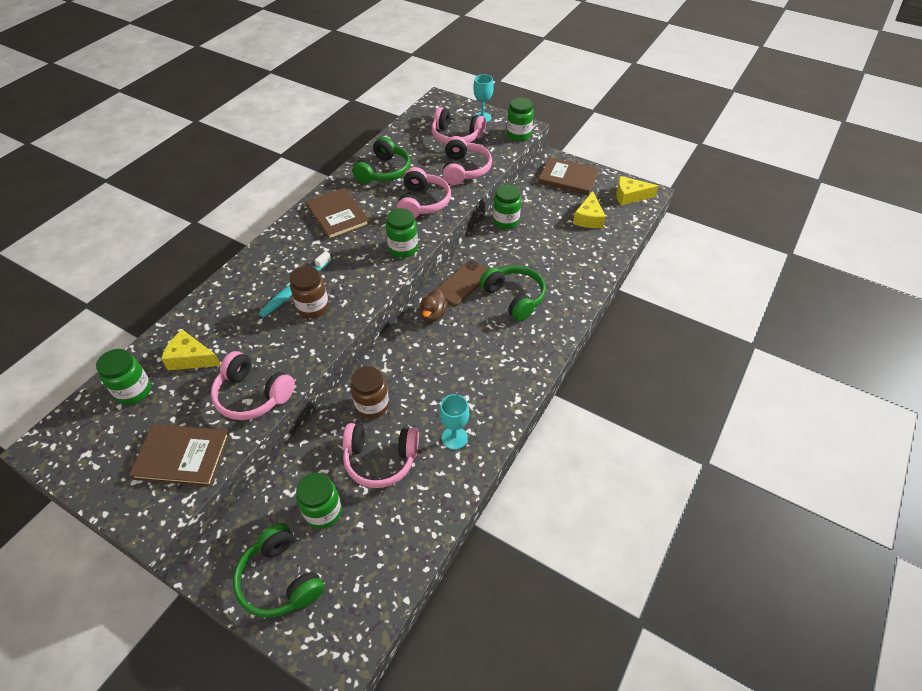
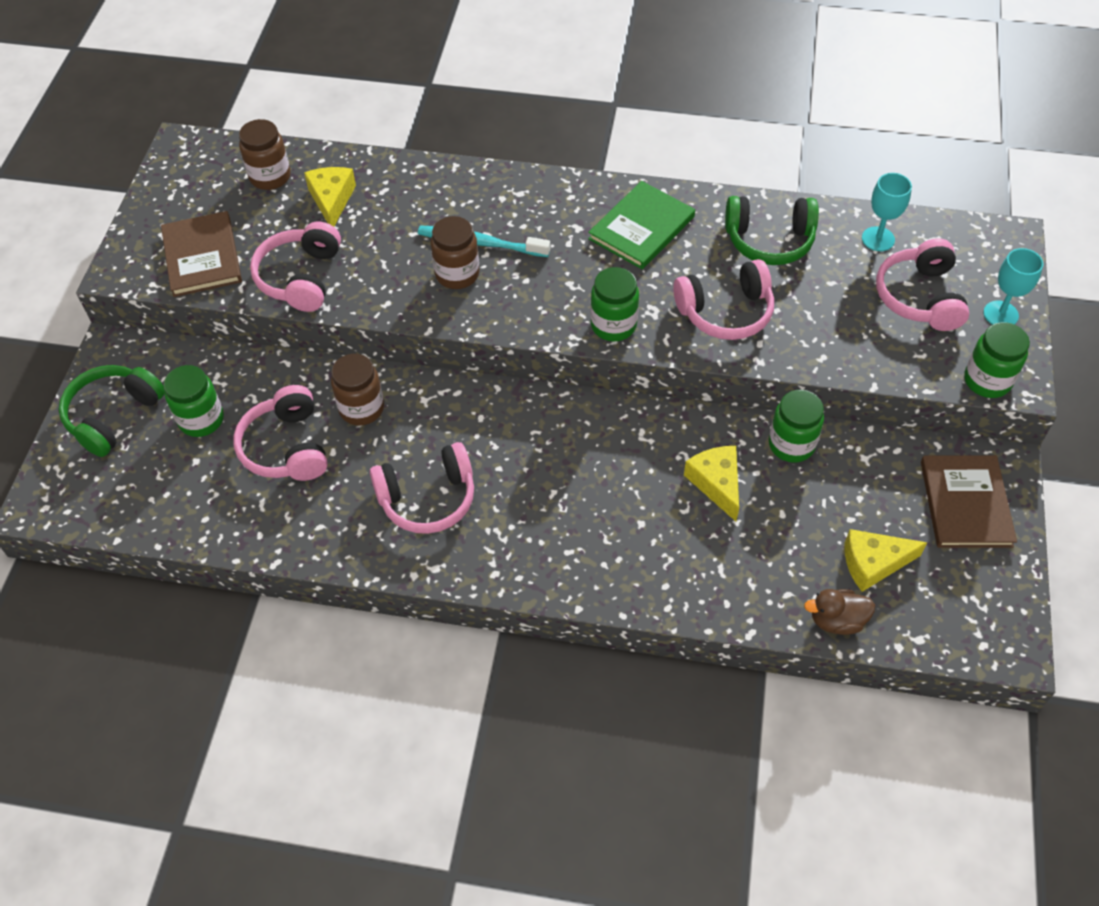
camera: 70 degrees right, 5 degrees up
(134, 391) = (270, 177): green jar -> brown jar
(338, 215) = (641, 228): brown book -> green book
(433, 314) = (543, 418): brown duck -> brown duck (836, 620)
(454, 438) = (344, 514): turquoise goblet -> turquoise goblet (878, 239)
(463, 283) = (623, 433): brown phone -> none
(464, 169) = (839, 336): pink headphones -> pink headphones (428, 499)
(514, 297) = (625, 507): green headphones -> none
(630, 196) = (978, 617): yellow cheese -> yellow cheese (716, 483)

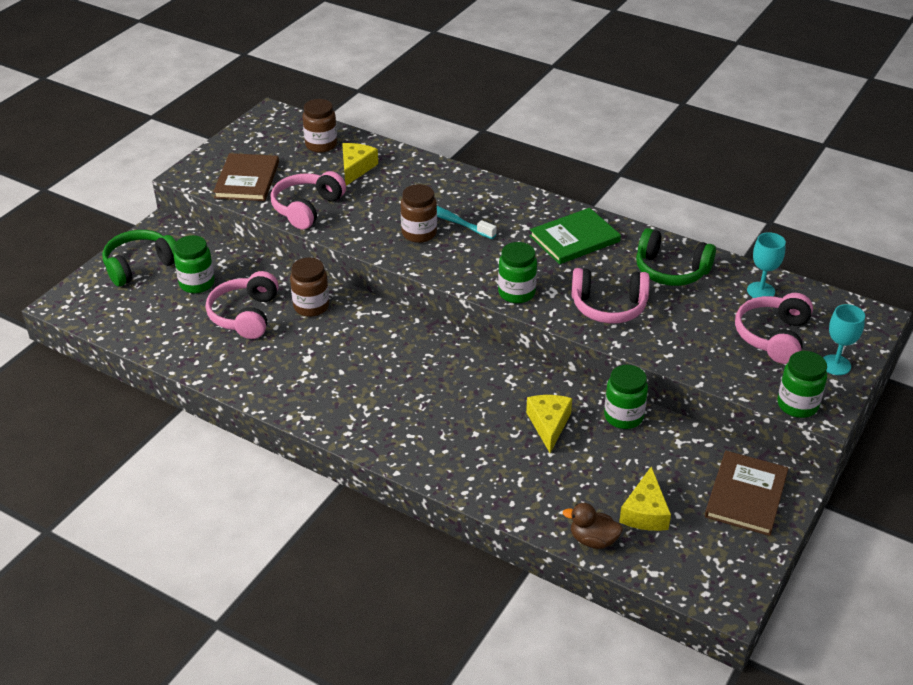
camera: 20 degrees right, 15 degrees down
(428, 499) = (326, 373): pink headphones -> none
(873, 563) = (645, 512): yellow cheese -> yellow cheese turned 90 degrees counterclockwise

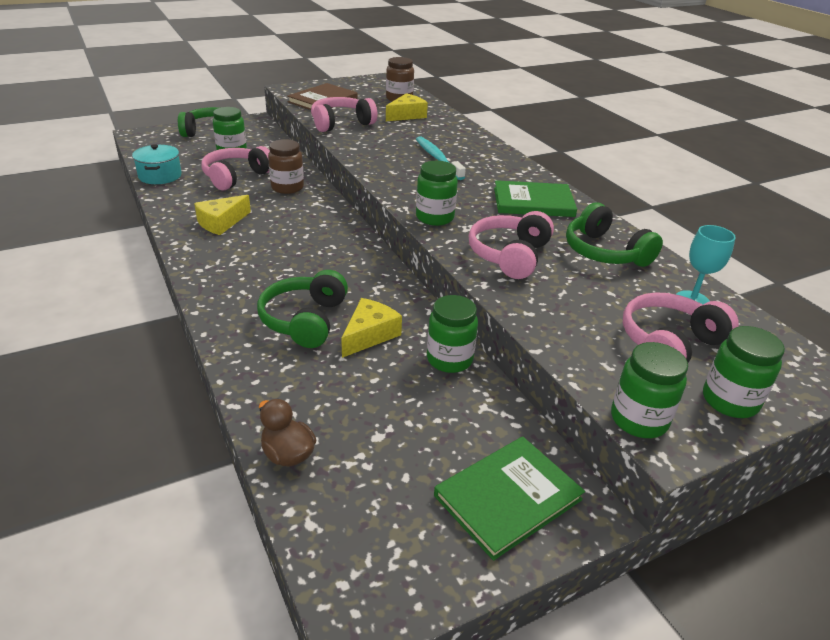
camera: 30 degrees right, 5 degrees down
(167, 349) = (160, 176): none -> turquoise pot
(419, 233) = (403, 159): brown jar -> none
(488, 436) = (304, 320): none -> green headphones
(608, 307) = (509, 255): pink headphones -> pink headphones turned 75 degrees clockwise
(645, 512) = (373, 455): yellow cheese -> yellow cheese (221, 222)
(746, 495) = (508, 497): brown book -> green book
(835, 365) = (729, 401): turquoise goblet -> green jar

